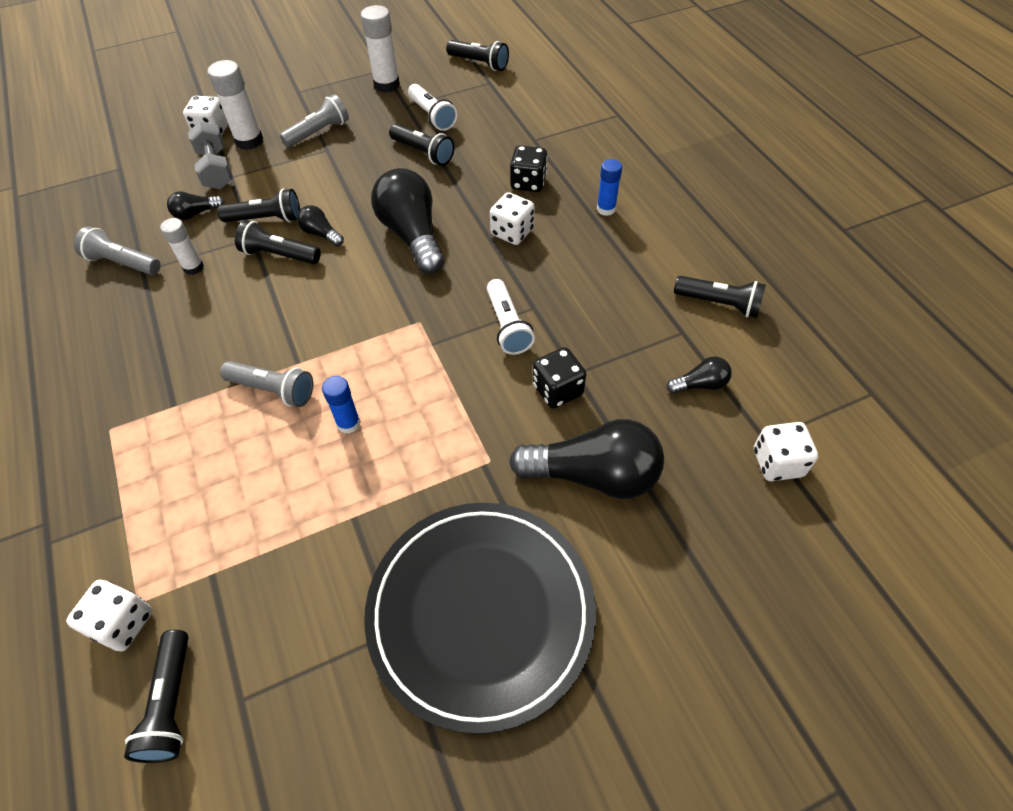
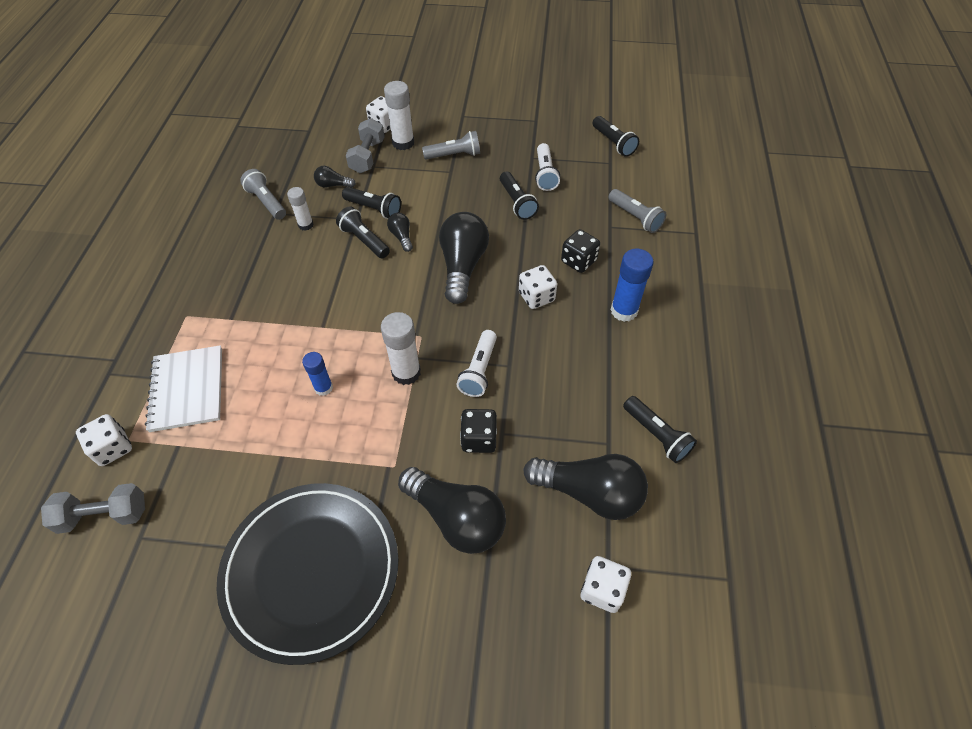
camera: 30 degrees right, 0 degrees up
(171, 704) = (104, 515): black flashlight -> grey dumbbell
(175, 507) = (187, 389): none -> white notebook
(273, 390) = (294, 339): grey flashlight -> grey flashlight (635, 218)
(386, 85) = (529, 135): white glue stick -> white glue stick (406, 373)
(606, 209) = (624, 311): blue glue stick -> blue glue stick, size x1.60
(700, 384) = (589, 493): black light bulb -> black light bulb, size x2.14

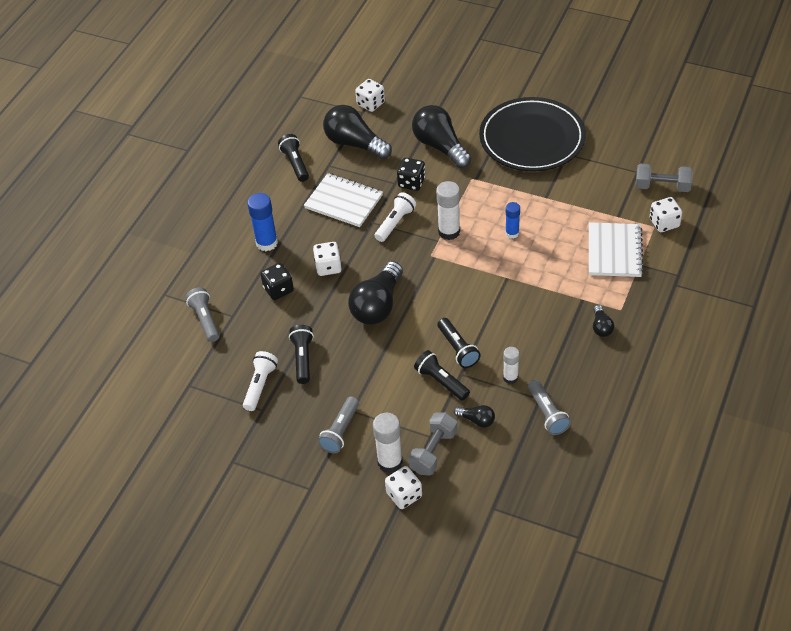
camera: 160 degrees left, 5 degrees down
(402, 237) = (422, 345): black light bulb -> black light bulb (601, 327)
(454, 155) = (340, 431): grey flashlight -> grey flashlight turned 75 degrees counterclockwise
(559, 387) = (344, 201): none -> white notebook
(613, 143) = (170, 409): black flashlight -> none

